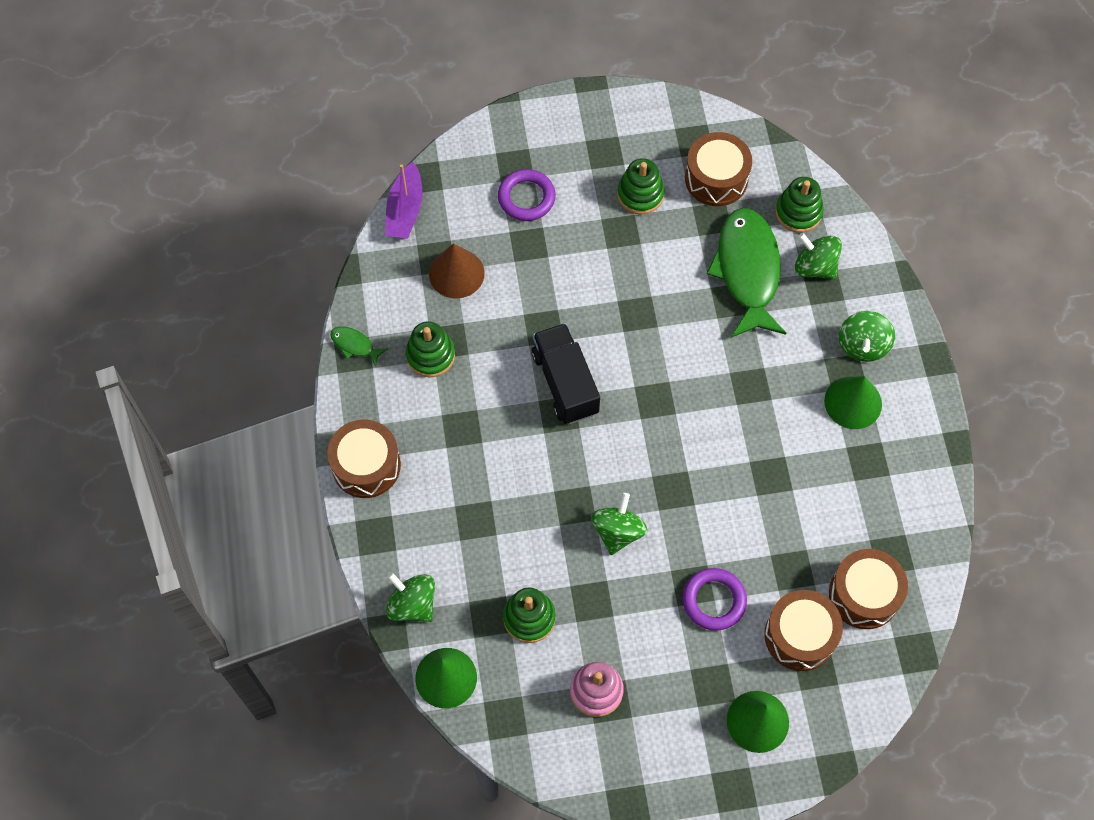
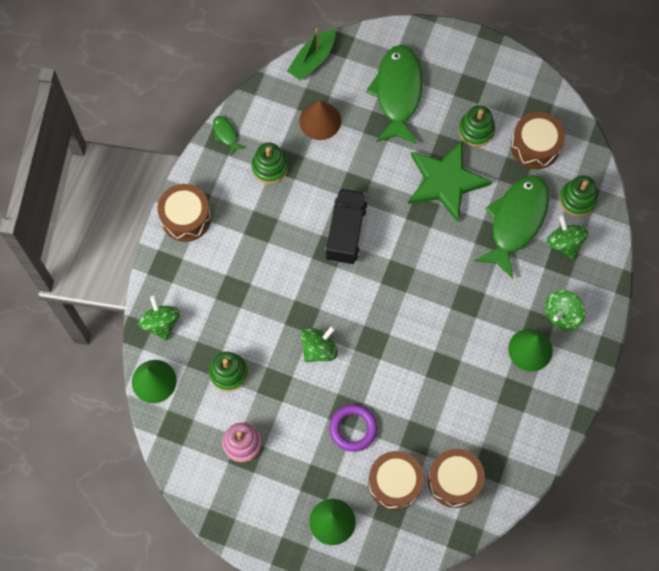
camera: 30 degrees right, 5 degrees up
(405, 210) = (312, 60): purple boat -> green boat
(526, 198) = (397, 93): purple ring -> green fish
(642, 267) = (446, 181): none -> green star

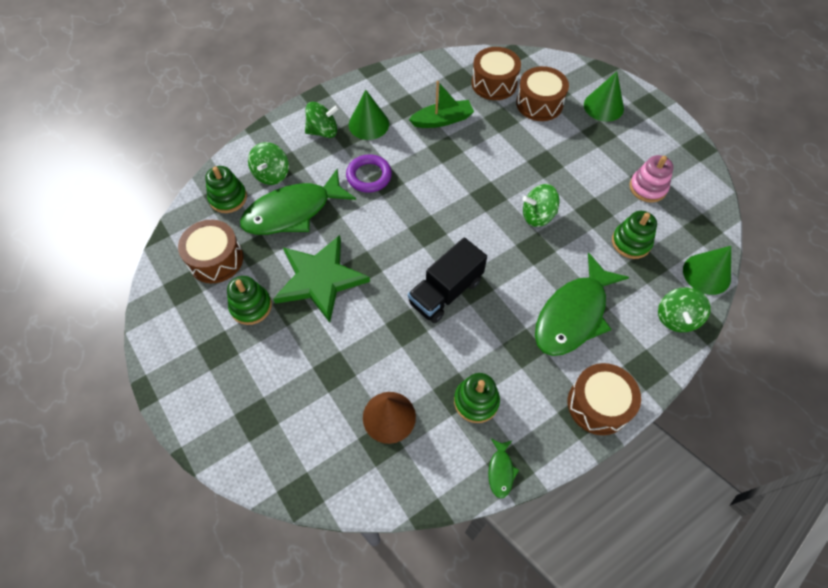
camera: 145 degrees left, 10 degrees down
(312, 60) = (344, 496): green boat -> green boat (442, 120)
(353, 428) = (547, 149): purple ring -> purple ring (369, 176)
(397, 93) = (288, 393): green fish -> green fish (573, 315)

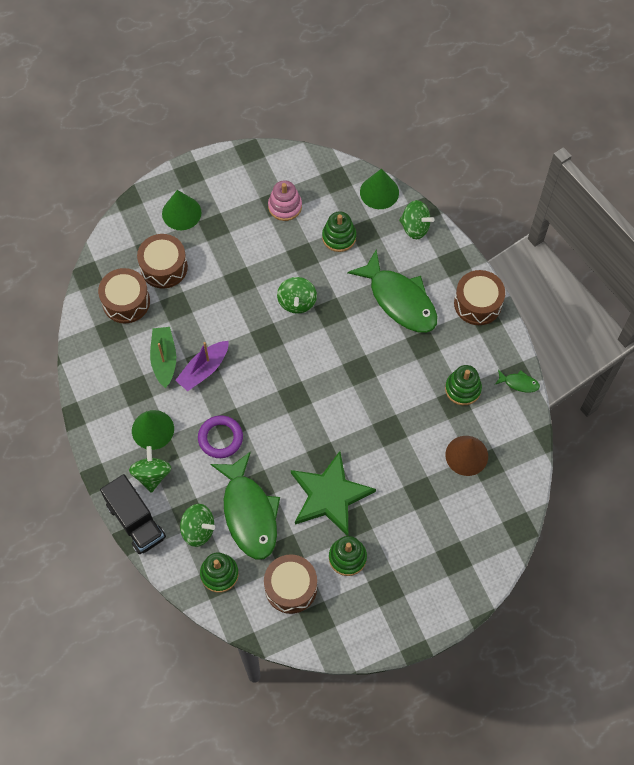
camera: 80 degrees left, 5 degrees up
(439, 151) = (203, 370): none -> purple boat
(445, 292) = (361, 393): black truck -> black truck (135, 521)

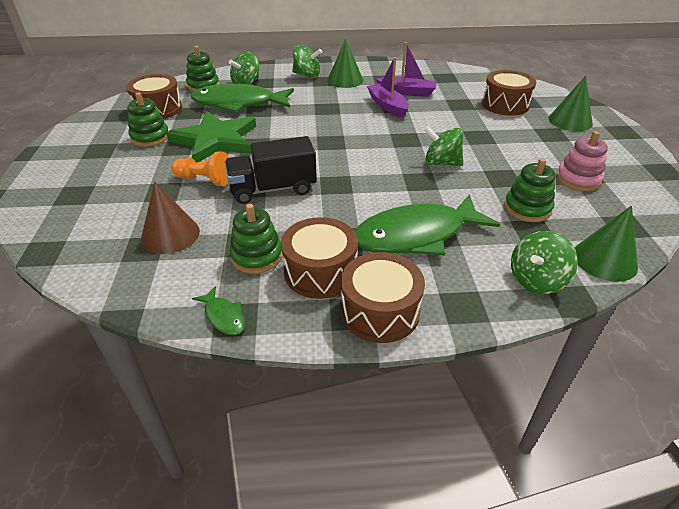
camera: 110 degrees right, 25 degrees down
(126, 301) = (472, 85): brown drum -> brown drum (320, 272)
(135, 521) = (276, 66): black truck -> black truck (273, 189)
(164, 359) = (407, 92): green boat -> purple boat
(220, 438) = (316, 103): purple ring -> none
(393, 470) = (204, 180): none -> orange pawn
(519, 383) = (224, 316): green fish -> green fish turned 75 degrees counterclockwise

